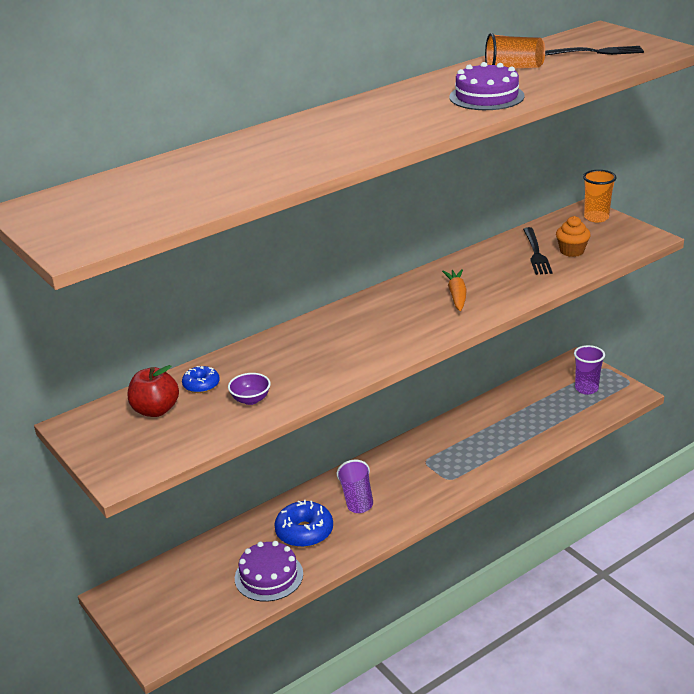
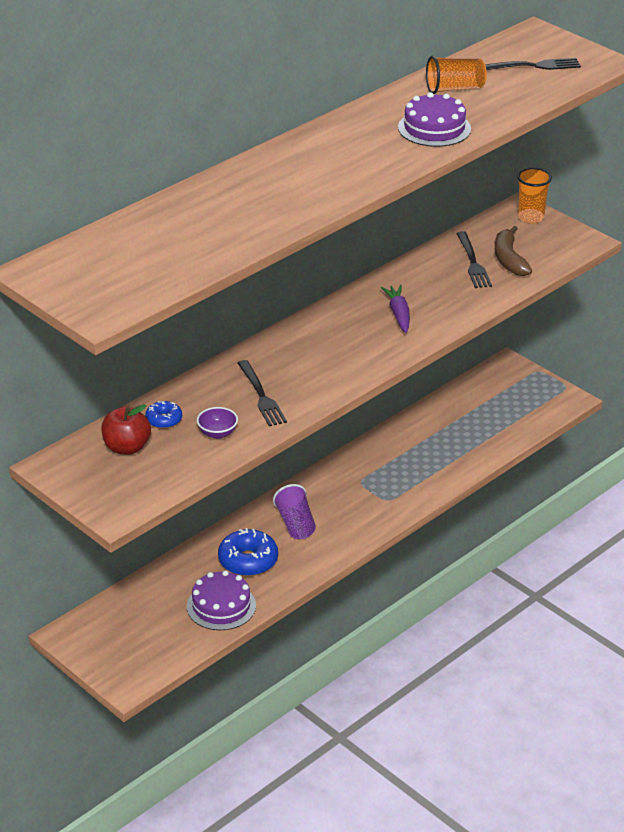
camera: 10 degrees left, 5 degrees up
(305, 366) = (262, 396): none -> black fork
(457, 295) = (398, 314): orange carrot -> purple carrot
(572, 251) = (509, 259): orange cupcake -> brown banana
(586, 388) = (521, 395): purple cup -> none

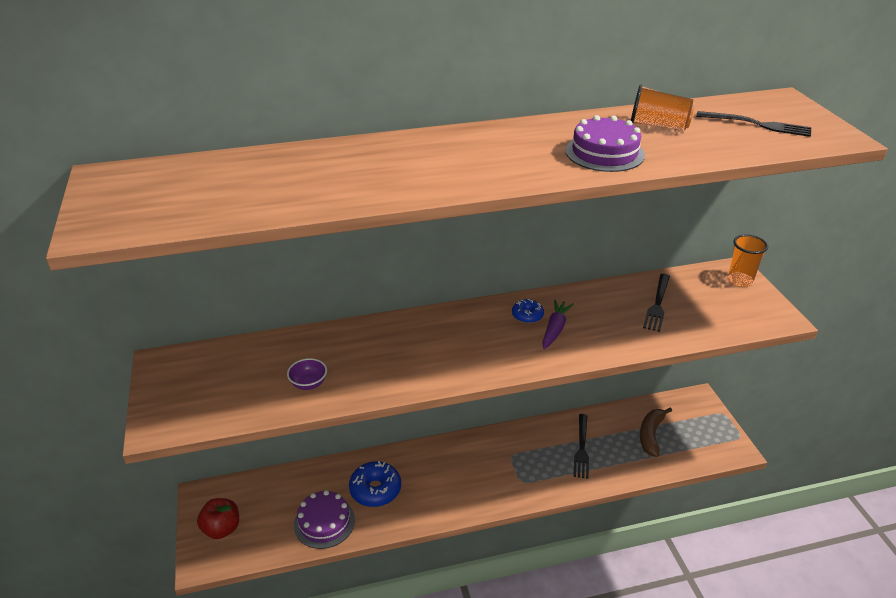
camera: 30 degrees right, 0 degrees up
(126, 447) = (229, 368): red apple -> red apple (222, 529)
(164, 420) = (281, 354): blue donut -> blue donut (527, 315)
(262, 396) = (375, 363): black fork -> black fork (582, 449)
(296, 524) = (435, 472): purple cup -> none
(509, 259) = (693, 312): brown banana -> brown banana (651, 435)

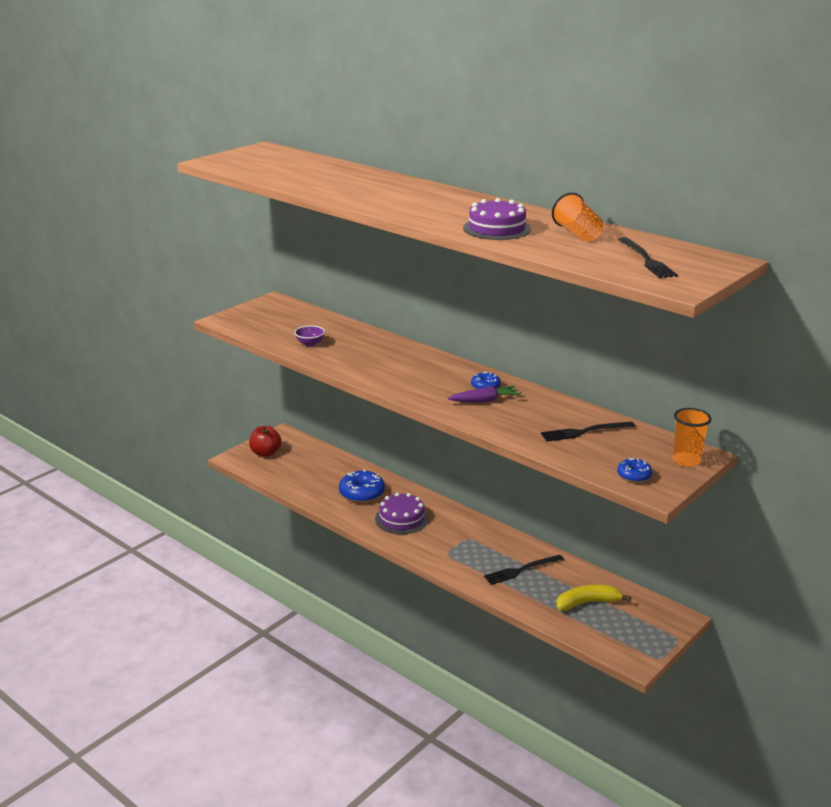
camera: 55 degrees right, 10 degrees down
(324, 522) = (311, 486): purple cake -> purple cake (401, 519)
(651, 435) = (587, 603): brown banana -> yellow banana
(749, 316) = (634, 476): none -> blue donut

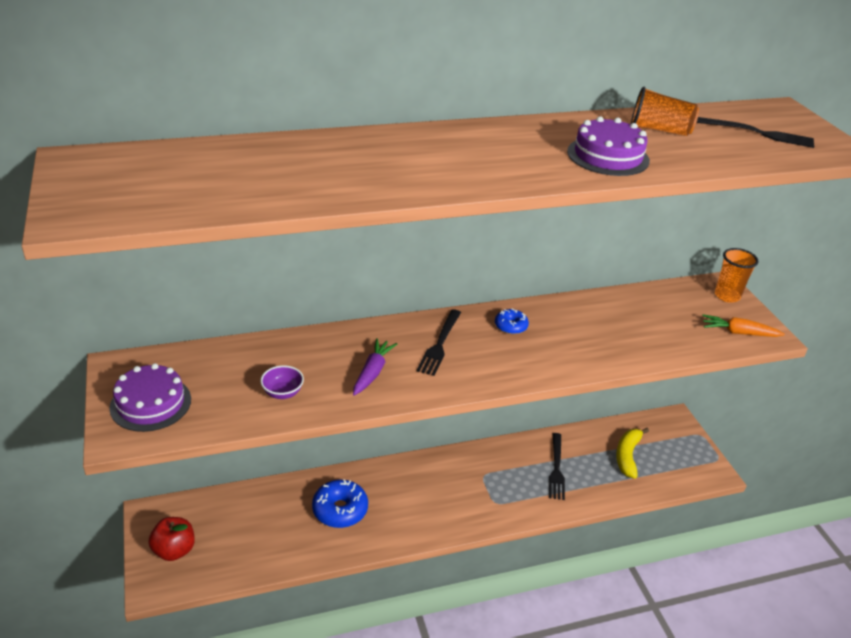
camera: 60 degrees left, 10 degrees up
(401, 519) = (412, 503): purple cake -> purple cake (150, 403)
(485, 401) = (540, 341): purple carrot -> purple carrot (372, 372)
(583, 432) = (644, 318): black fork -> black fork (439, 345)
(634, 476) = (738, 333): blue donut -> orange carrot

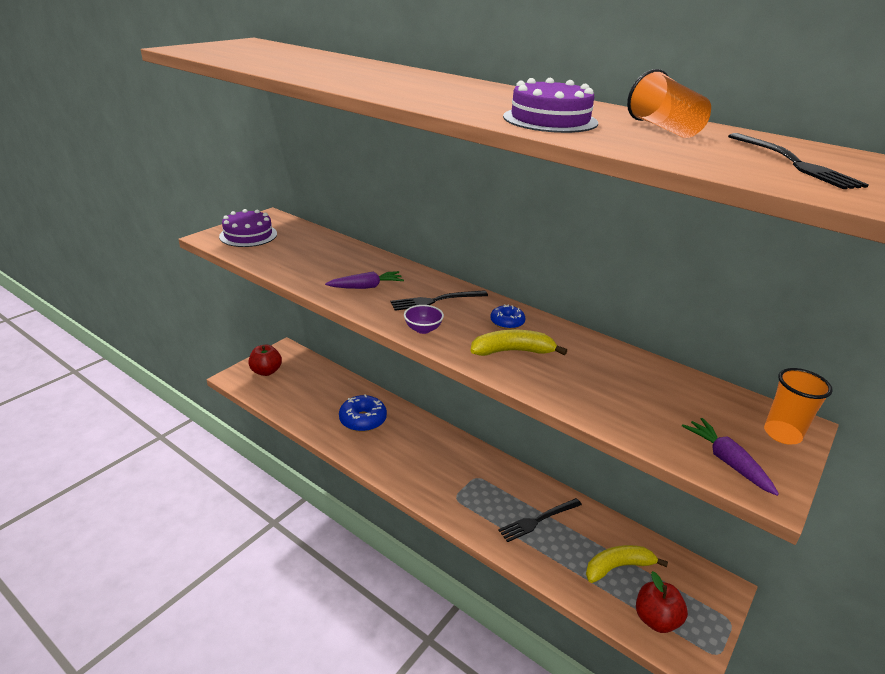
camera: 55 degrees right, 5 degrees down
(283, 393) = (304, 266): purple bowl -> purple bowl (423, 329)
(554, 346) = (512, 351): none -> yellow banana
(679, 467) = (656, 619): none -> red apple
(738, 333) = (727, 461): orange carrot -> purple carrot

